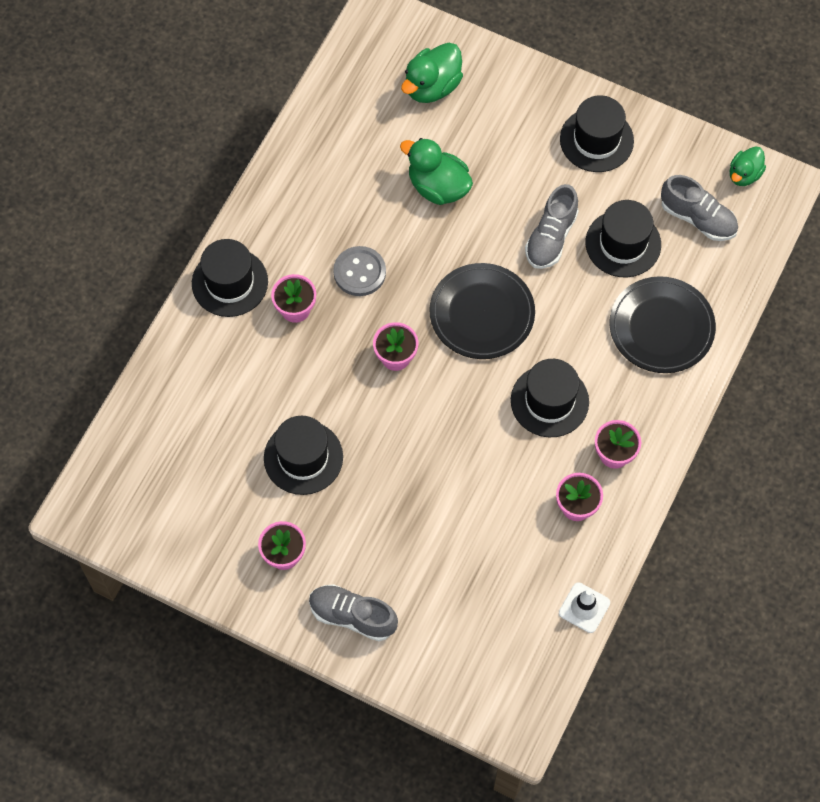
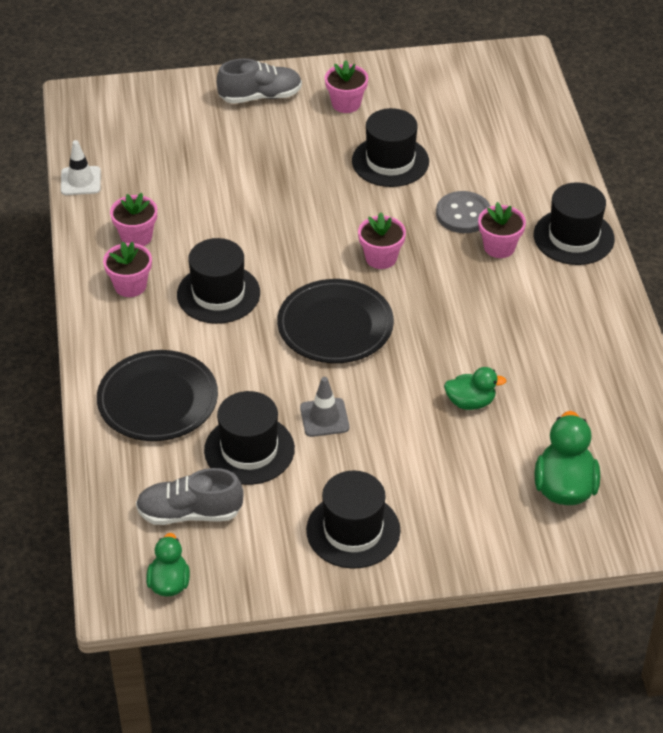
camera: 145 degrees right, 20 degrees down
(359, 272) = (473, 300): grey button -> grey button (463, 214)
(438, 187) = (470, 402): green duck -> green duck, size x0.63
(551, 237) = (324, 418): grey shoe -> grey traffic cone

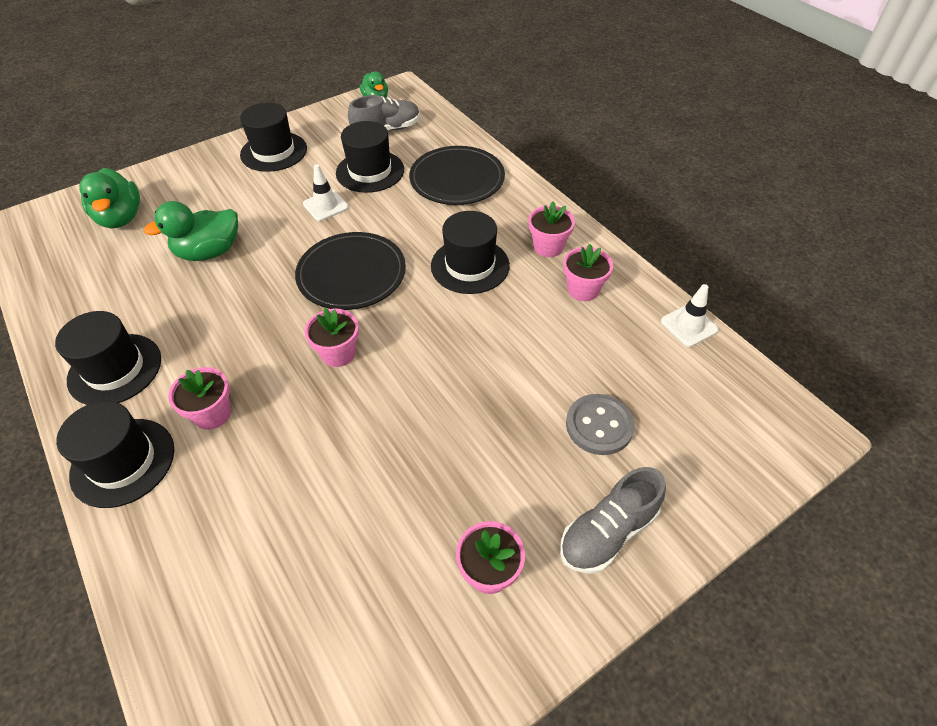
camera: 155 degrees right, 5 degrees up
(324, 418) = (325, 206): grey traffic cone -> white traffic cone
(390, 161) = (382, 489): black hat -> black hat (115, 369)
(463, 214) = (265, 443): grey button -> grey button (599, 425)
(470, 402) = (209, 252): green duck -> green duck, size x1.58

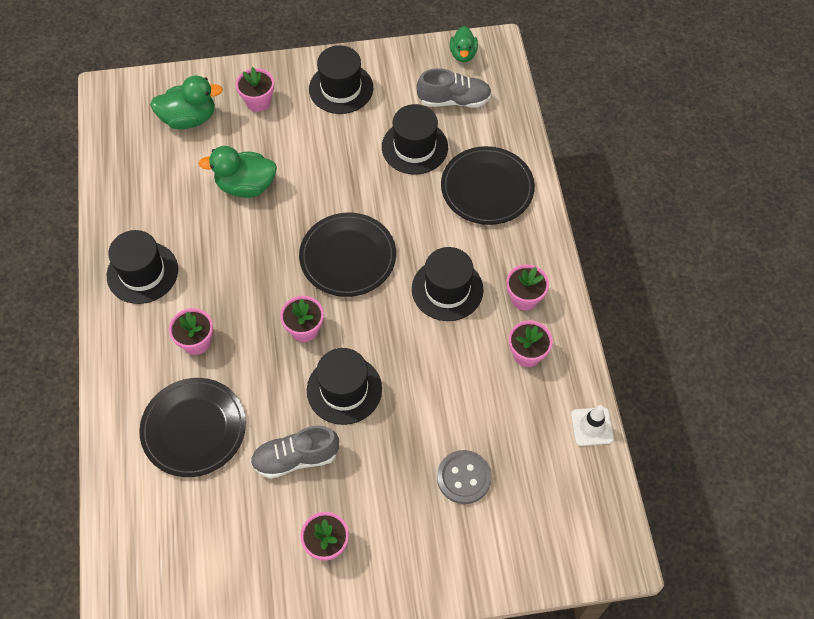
camera: 25 degrees right, 10 degrees up
(121, 218) = (189, 118): green duck -> green duck turned 105 degrees counterclockwise
(123, 462) = (126, 354): black hat -> black hat (344, 389)
(192, 184) = (258, 101): none -> pink flower pot
(249, 510) = (194, 429): none -> black plate
(325, 206) = (358, 173): white traffic cone -> none
(607, 532) = (420, 557): grey shoe -> grey shoe (295, 458)

